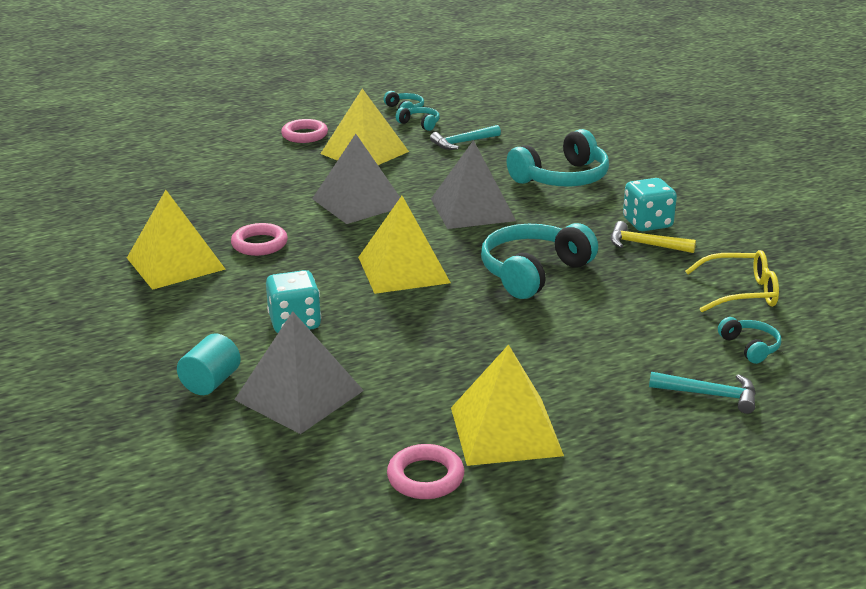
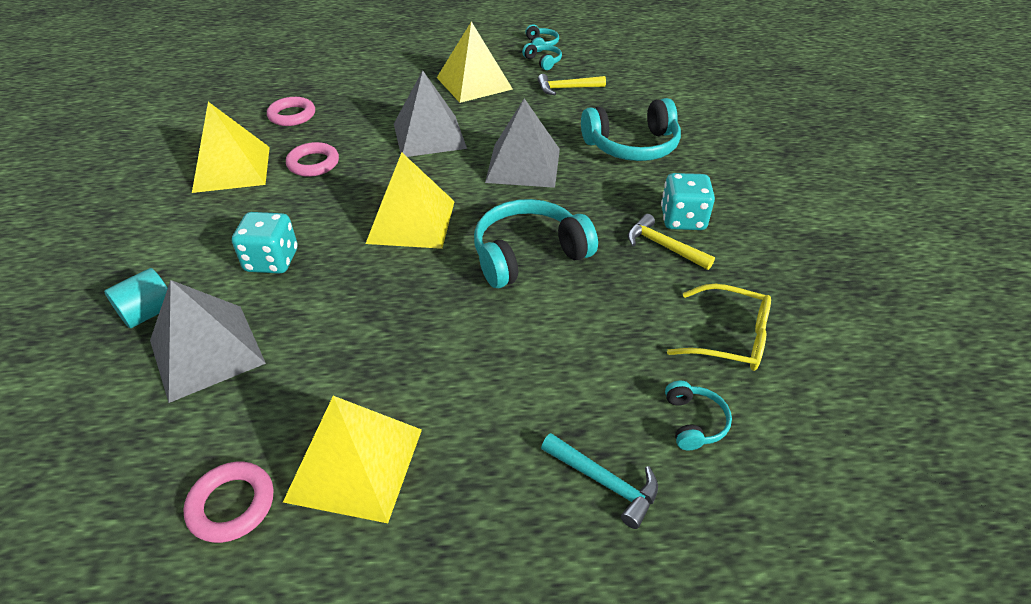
camera: 20 degrees right, 15 degrees up
(304, 135) = (438, 56): pink ring -> pink ring (292, 115)
(462, 143) = (566, 88): turquoise hammer -> yellow hammer

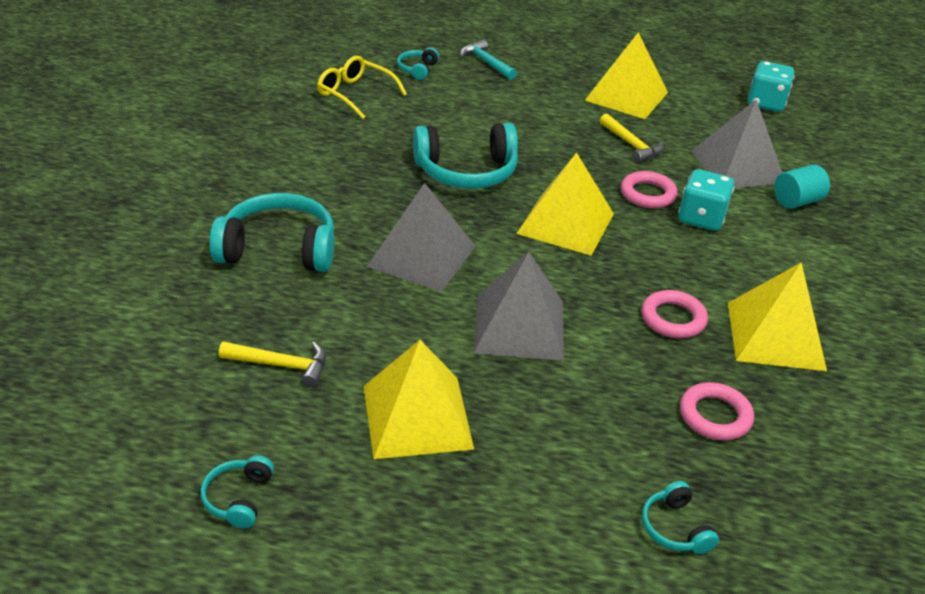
camera: 165 degrees left, 5 degrees down
(232, 505) = (696, 97): pink ring -> pink ring (648, 194)
(543, 61) = (271, 442): turquoise headphones -> turquoise headphones (674, 528)
(663, 246) = (345, 152): yellow hammer -> yellow hammer (631, 145)
(683, 219) = (306, 166): turquoise dice -> turquoise dice (766, 103)

